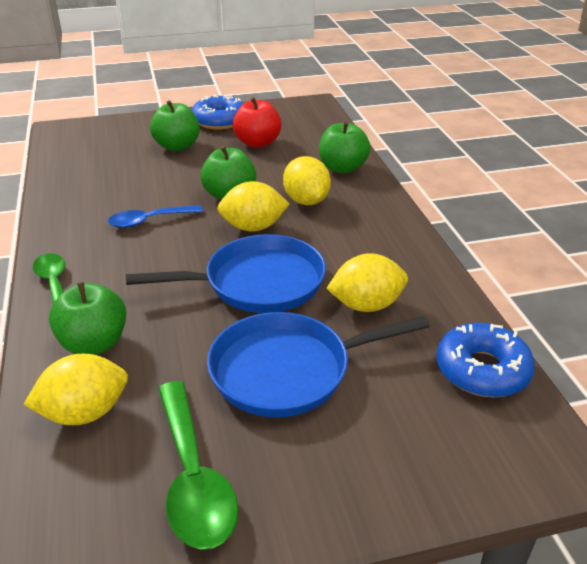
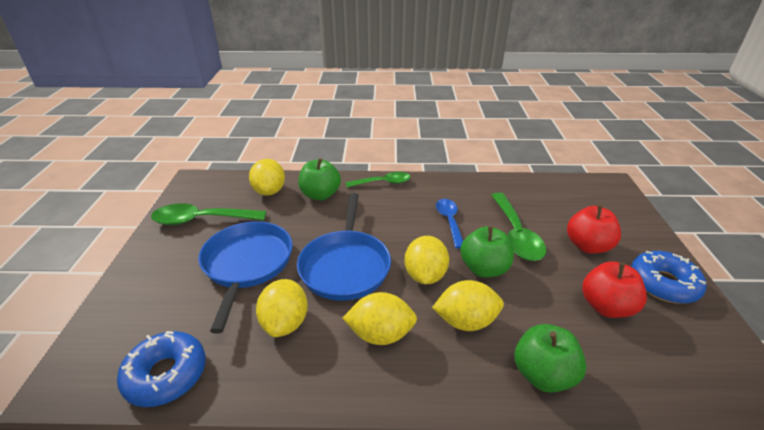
camera: 105 degrees right, 0 degrees up
(166, 180) = (516, 234): none -> green spoon
(177, 146) = (587, 246): green apple -> red apple
(346, 242) = (380, 334): none -> yellow lemon

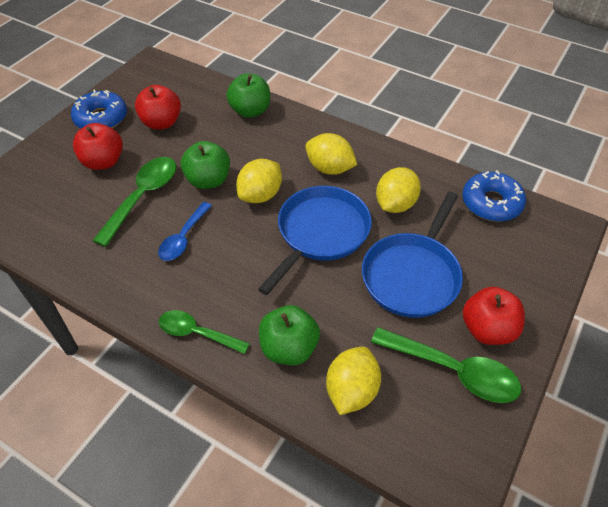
camera: 150 degrees left, 15 degrees up
(175, 250) = (487, 329): none -> red apple
(466, 321) = (264, 152): yellow lemon -> none

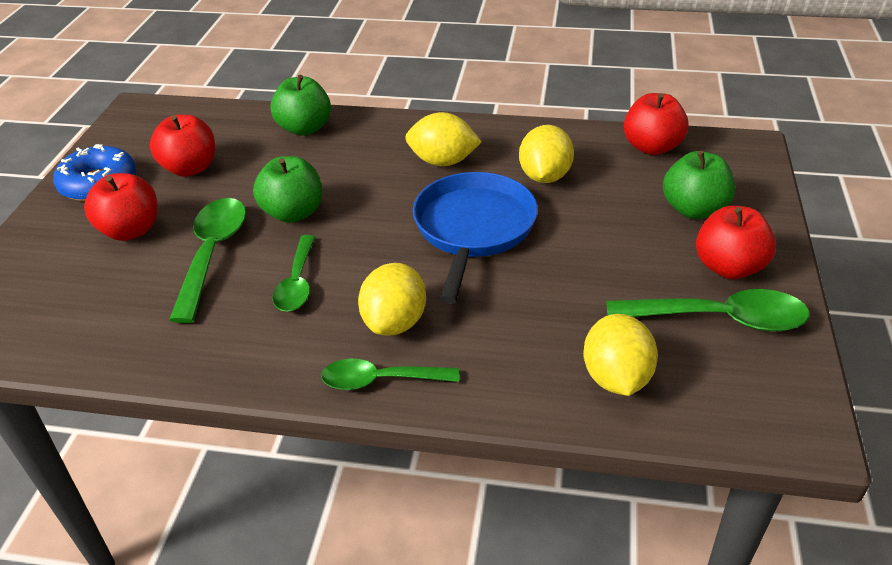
camera: 20 degrees left, 10 degrees down
(183, 238) = (297, 283): blue spoon -> green spoon
(260, 195) = (372, 210): yellow lemon -> yellow lemon (395, 322)
(289, 348) = (511, 358): green apple -> green apple (694, 209)
(412, 275) = (610, 240): blue pan -> none
(491, 203) = (651, 147): blue donut -> red apple

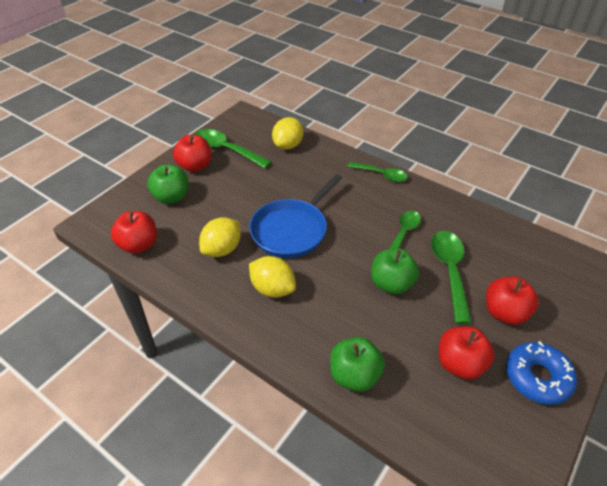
camera: 155 degrees left, 5 degrees up
(212, 254) = (449, 271): green spoon -> green spoon turned 150 degrees clockwise
(395, 322) = (363, 196): yellow lemon -> none

